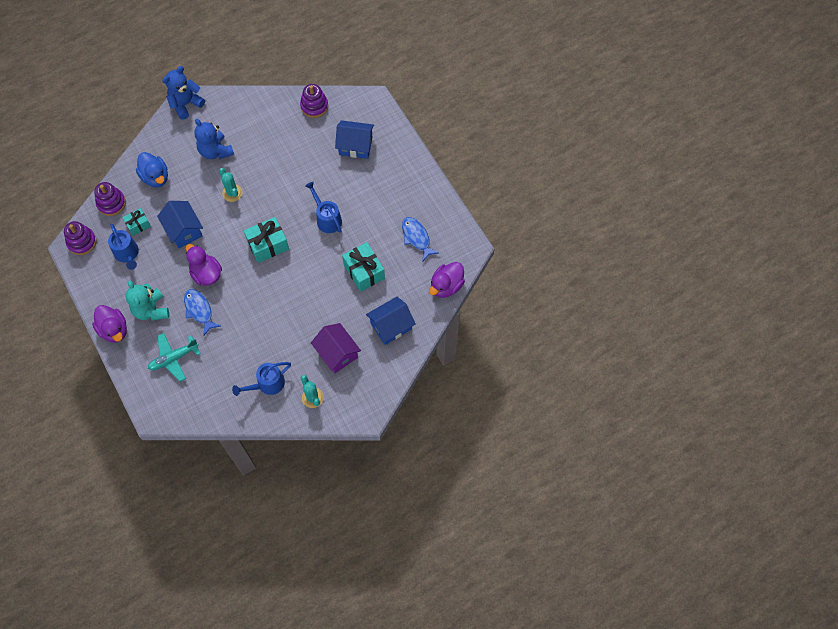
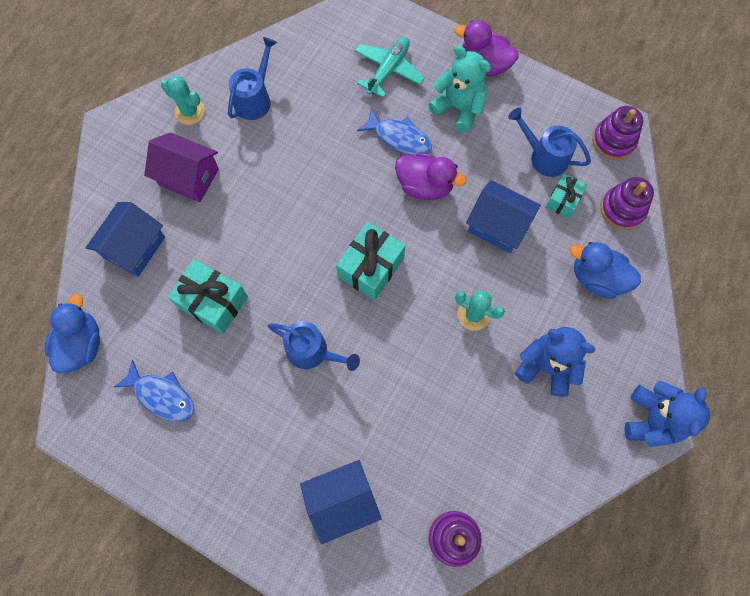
camera: 150 degrees right, 5 degrees up
(446, 286) = (82, 344): purple duck -> blue duck

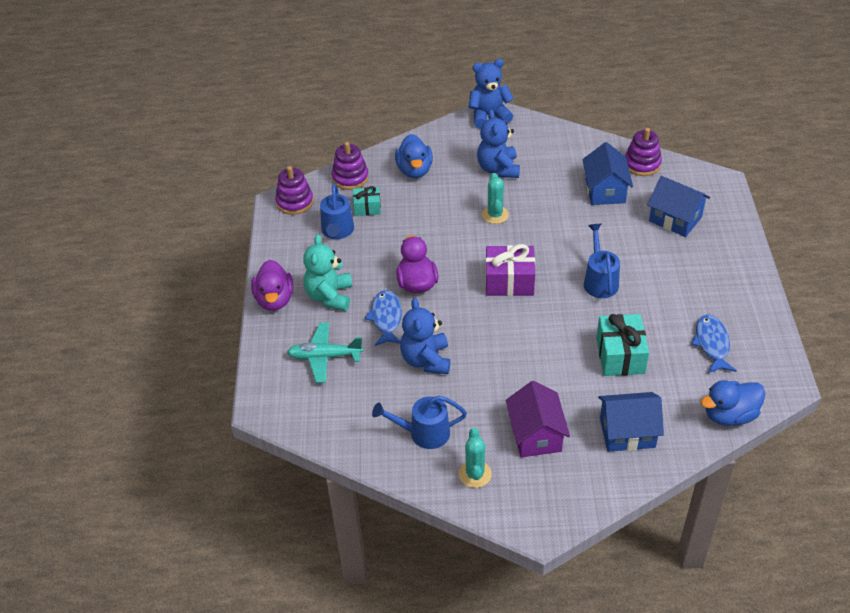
camera: 120 degrees left, 25 degrees down
(328, 142) = (426, 360): none -> blue teddy bear
(371, 267) = (509, 281): turquoise gift -> purple gift
(498, 225) = (416, 231): blue house -> blue house (605, 190)

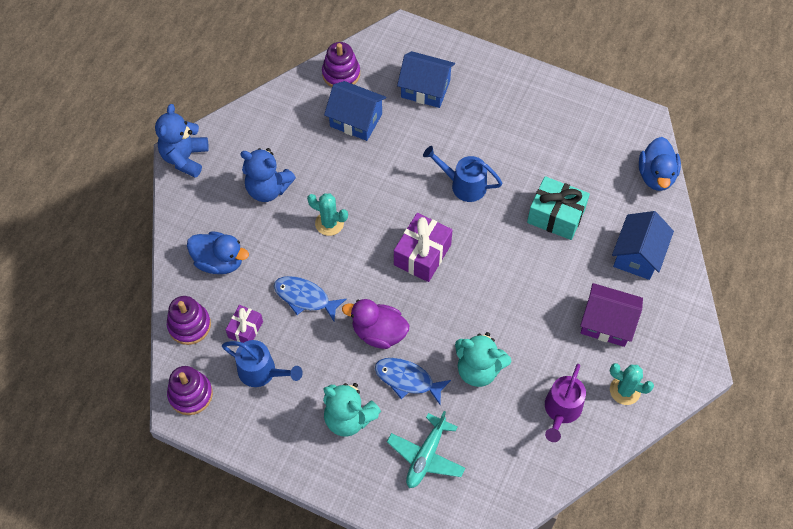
camera: 65 degrees left, 15 degrees up
(274, 299) = (323, 472): purple duck -> none
(367, 208) = (245, 329): turquoise gift -> purple gift
(423, 433) = (561, 411): blue watering can -> purple watering can
(426, 360) = (478, 369): blue teddy bear -> turquoise teddy bear
(675, 219) = (425, 89): blue house -> blue house turned 45 degrees clockwise
(712, 344) = (579, 145): blue fish -> blue fish (305, 297)

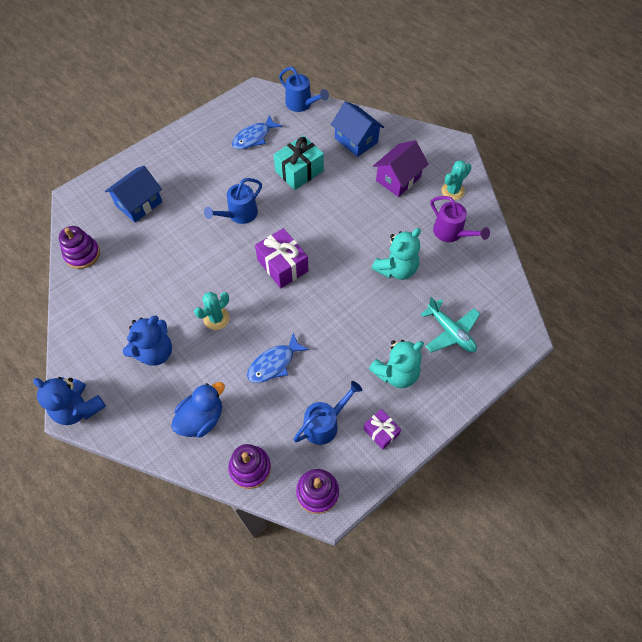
camera: 65 degrees left, 0 degrees up
(245, 329) = (278, 422): purple gift -> purple gift (381, 432)
(356, 120) = (133, 261): blue house -> none
(378, 332) = (333, 322): purple duck -> none
(407, 379) = (382, 319): blue fish -> blue fish (254, 137)
(656, 175) = (302, 104): blue duck -> blue watering can

